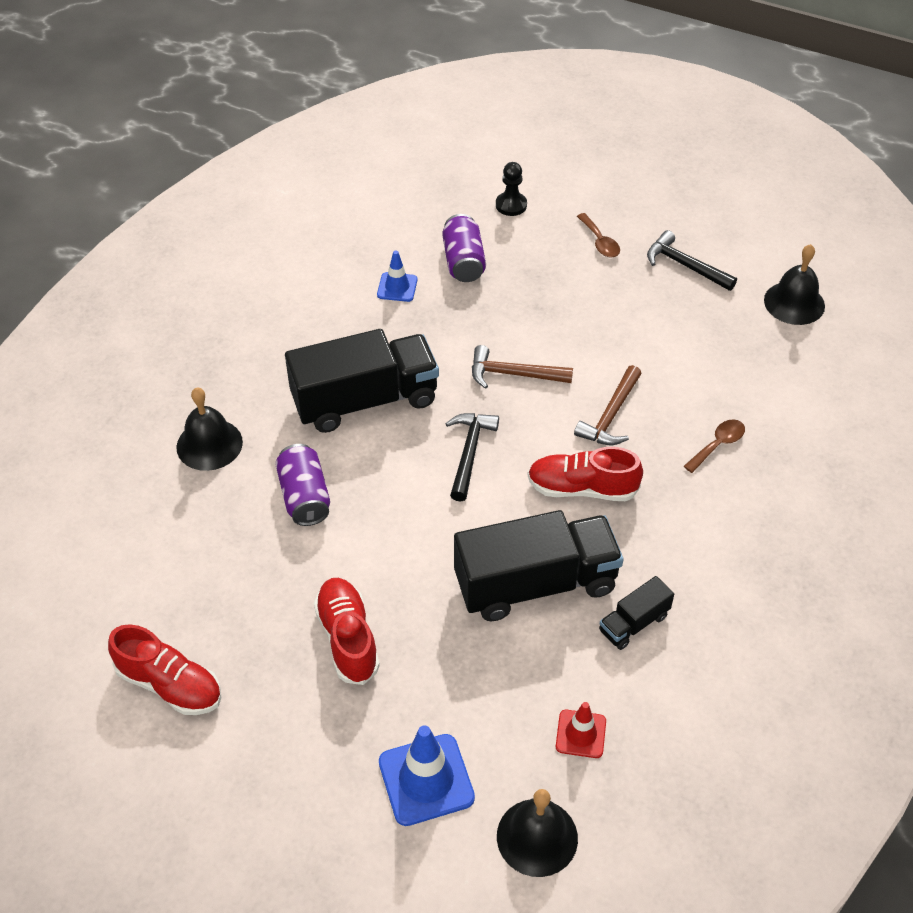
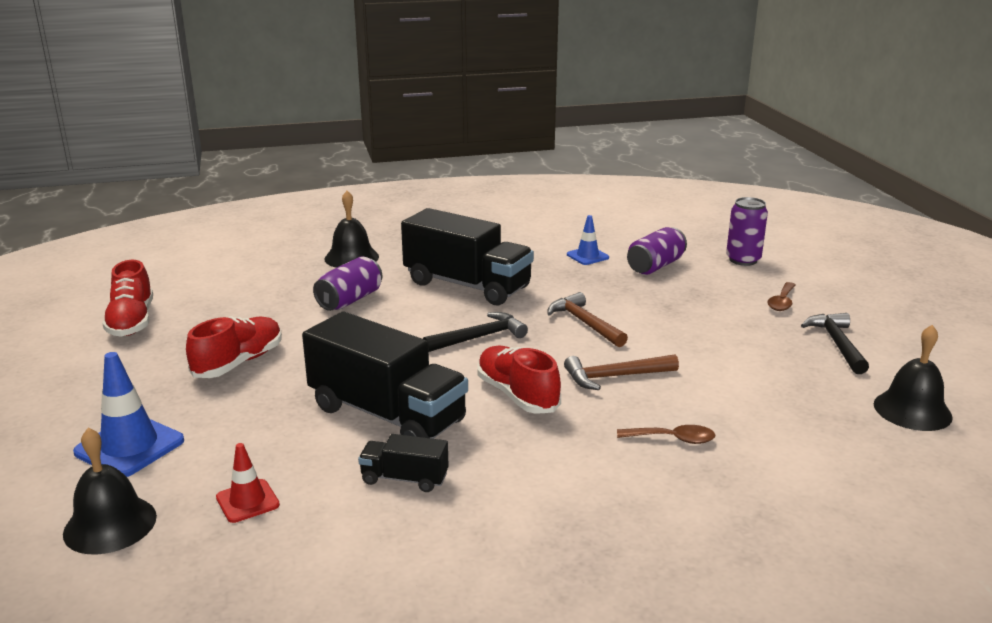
camera: 50 degrees right, 25 degrees down
(511, 205) = (743, 260): black pawn -> purple can

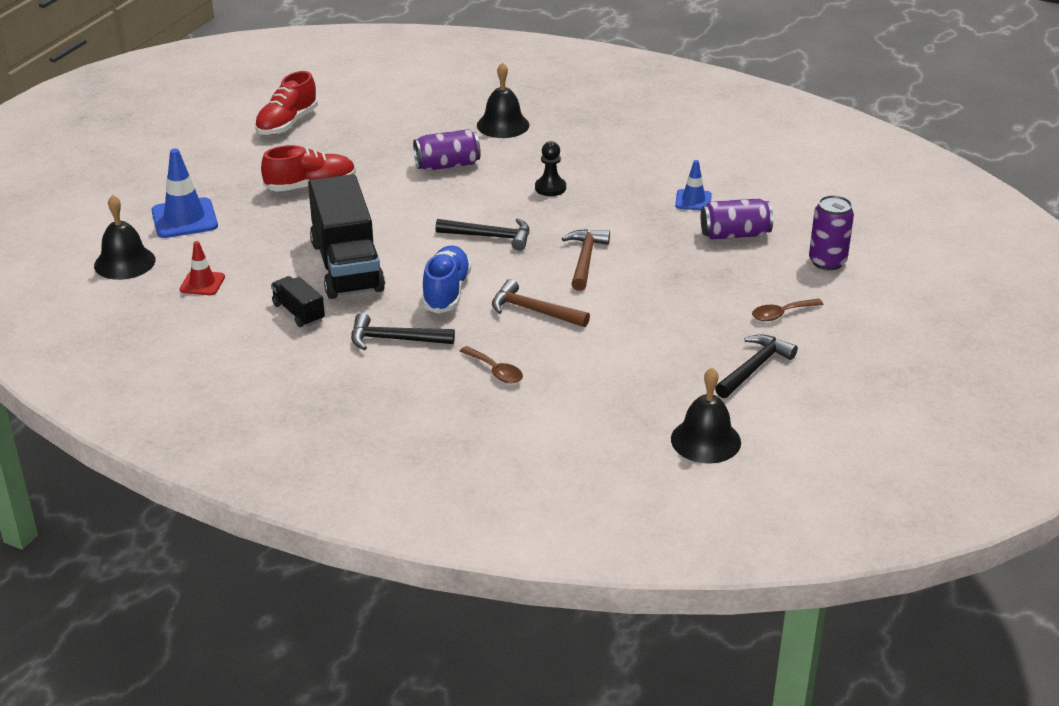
camera: 40 degrees right, 10 degrees up
(467, 285) = (550, 188): black truck -> black pawn
(517, 395) = (446, 292): red shoe -> blue shoe
(540, 457) = (395, 339): none -> black hammer

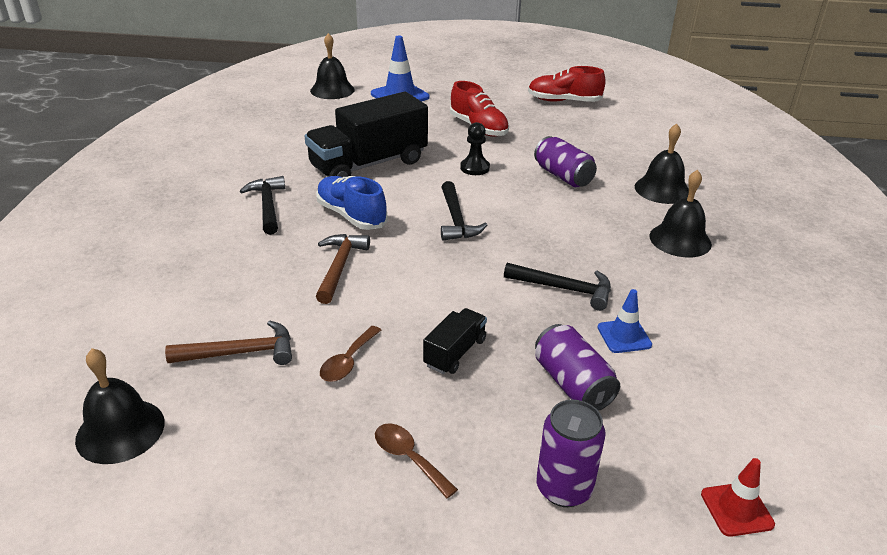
camera: 70 degrees right, 0 degrees up
(202, 283) = (318, 118): red traffic cone -> red traffic cone (736, 509)
(298, 312) = (293, 159): black truck -> black truck (455, 352)
(446, 292) = (351, 215): blue shoe -> blue shoe turned 120 degrees counterclockwise
(495, 371) = (231, 264): brown spoon -> brown spoon (348, 361)
(550, 188) = (569, 236): black pawn -> black pawn (475, 168)
(584, 141) = (680, 240): none -> black bell
(585, 260) = (448, 281): brown hammer -> brown hammer (240, 353)
(754, 368) = (277, 450): black hammer -> black hammer (564, 289)

